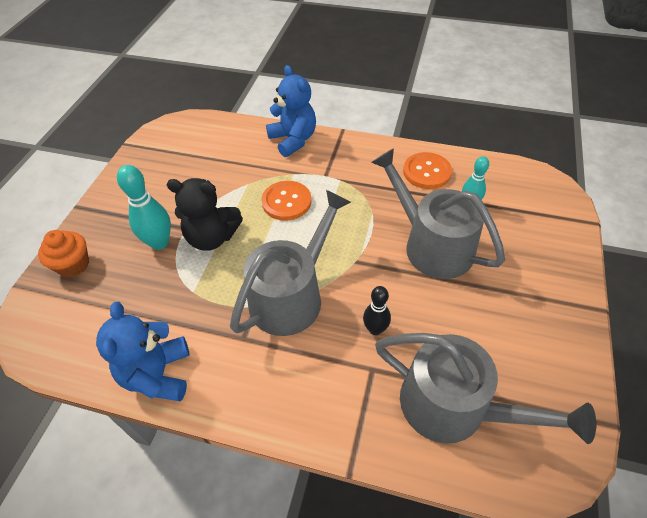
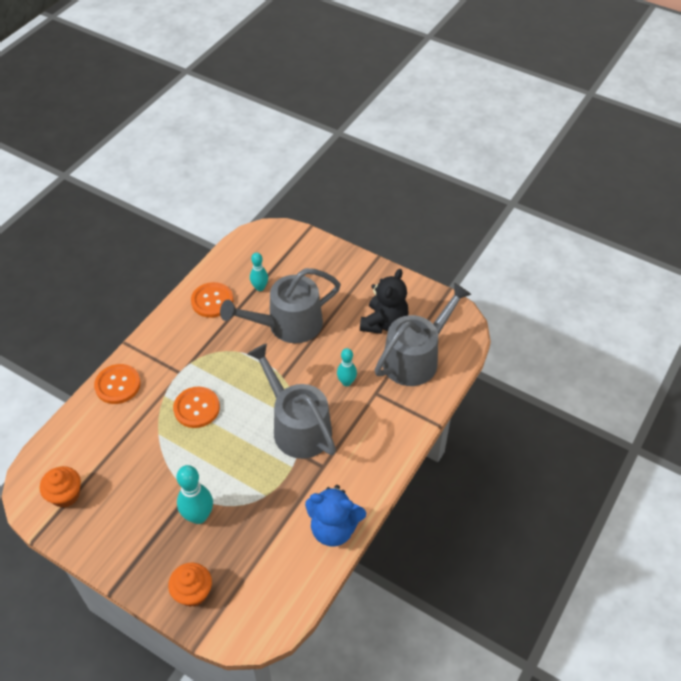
camera: 75 degrees left, 0 degrees up
(169, 147) = (65, 495): none -> orange cupcake
(212, 237) = (212, 473): black teddy bear -> black teddy bear (384, 323)
(293, 140) = (118, 385): blue teddy bear -> orange button
(375, 329) = (346, 382): black bowling pin -> turquoise bowling pin

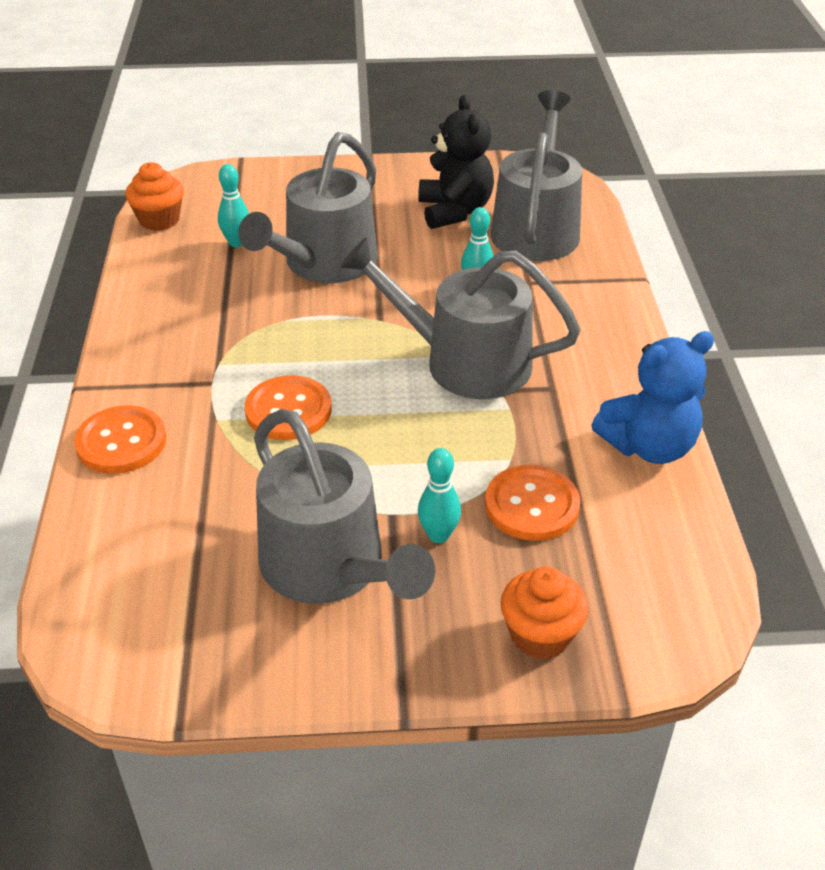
camera: 35 degrees left, 10 degrees down
(65, 495) = (176, 629): orange cupcake -> orange cupcake (159, 220)
(143, 503) = (330, 567): none -> grey watering can
(198, 516) = (438, 535): turquoise bowling pin -> turquoise bowling pin, size x0.63
(212, 301) = (177, 283): orange button -> orange button (532, 505)

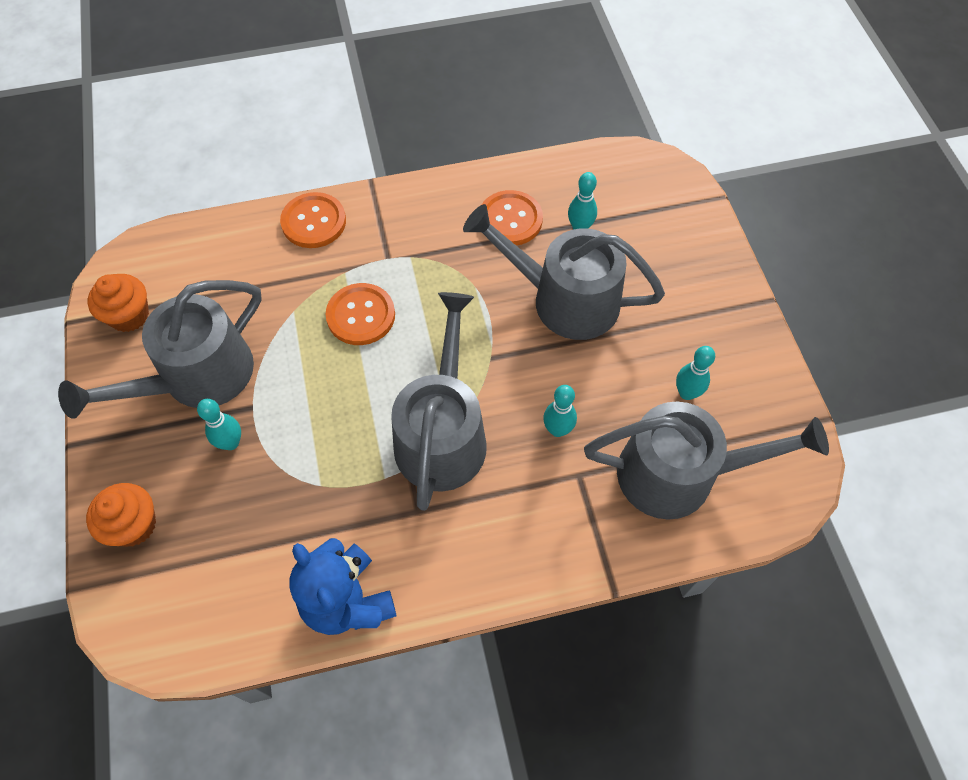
camera: 80 degrees right, 20 degrees up
(159, 220) = (598, 166): orange cupcake -> orange cupcake (129, 315)
(454, 211) = (686, 393): black teddy bear -> turquoise bowling pin
(532, 505) = (267, 507): orange button -> orange button (510, 220)

